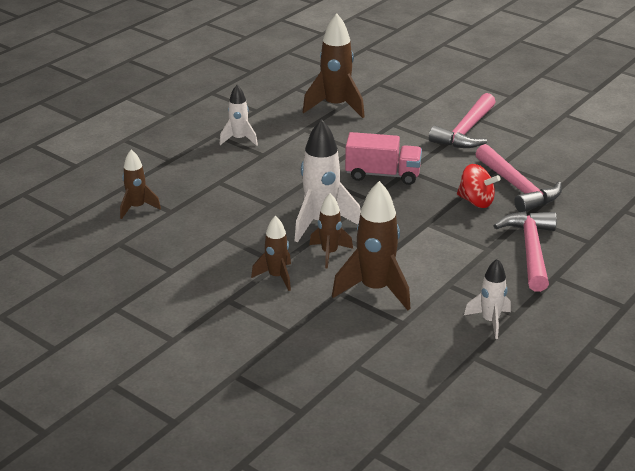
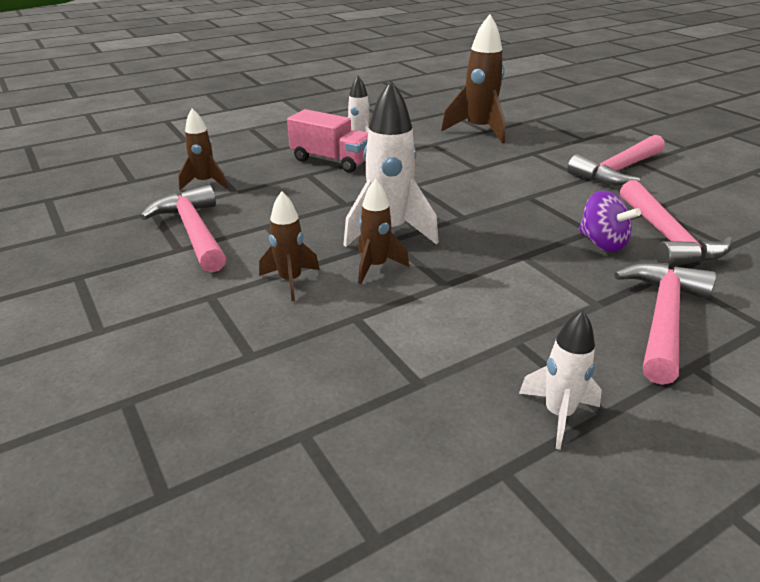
camera: 20 degrees right, 0 degrees up
(170, 254) = (193, 231): none -> pink hammer
(375, 289) = (406, 325): brown rocket -> none
(382, 175) = (494, 196): pink truck -> pink truck (331, 161)
(476, 201) = (602, 243): red spinning top -> purple spinning top

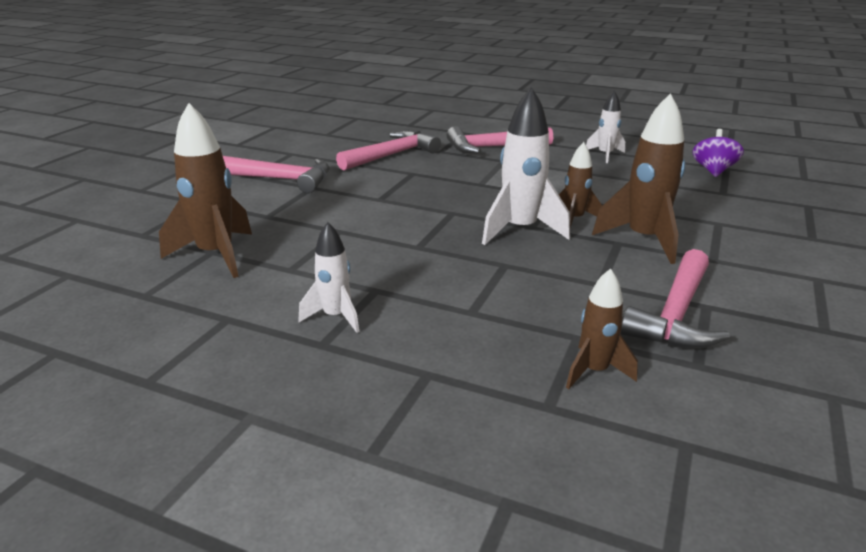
camera: 125 degrees left, 5 degrees down
(290, 281) = (643, 240): brown rocket -> brown rocket, size x1.71
(331, 161) = (416, 312): pink truck -> none
(602, 243) = (427, 168): purple spinning top -> purple spinning top (713, 171)

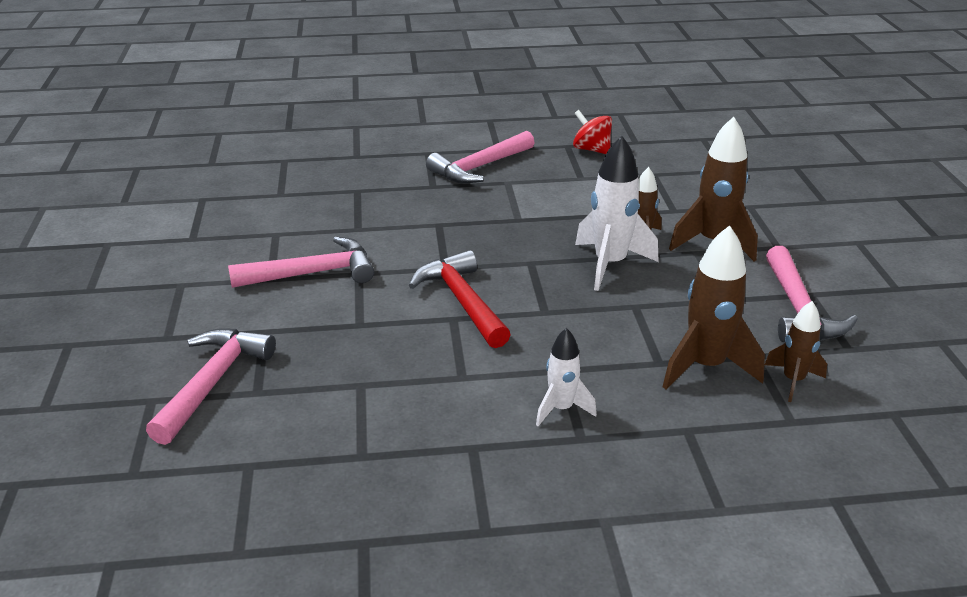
camera: 30 degrees left, 5 degrees up
(216, 255) = (371, 387): brown rocket -> brown rocket (705, 367)
(361, 222) = (462, 301): none -> red hammer
(392, 155) = (390, 206): pink hammer -> pink hammer (213, 382)
(605, 155) = (591, 149): white rocket -> red spinning top
(713, 171) = (696, 145): purple spinning top -> none

